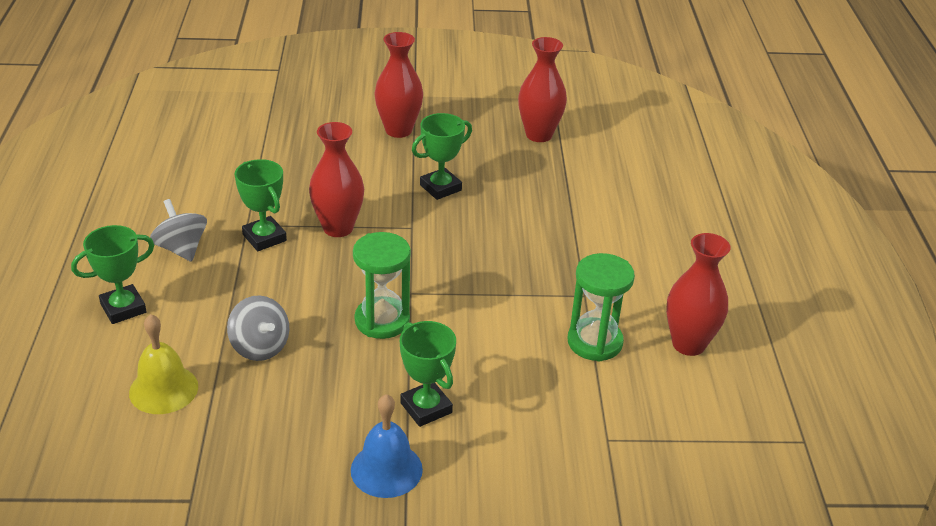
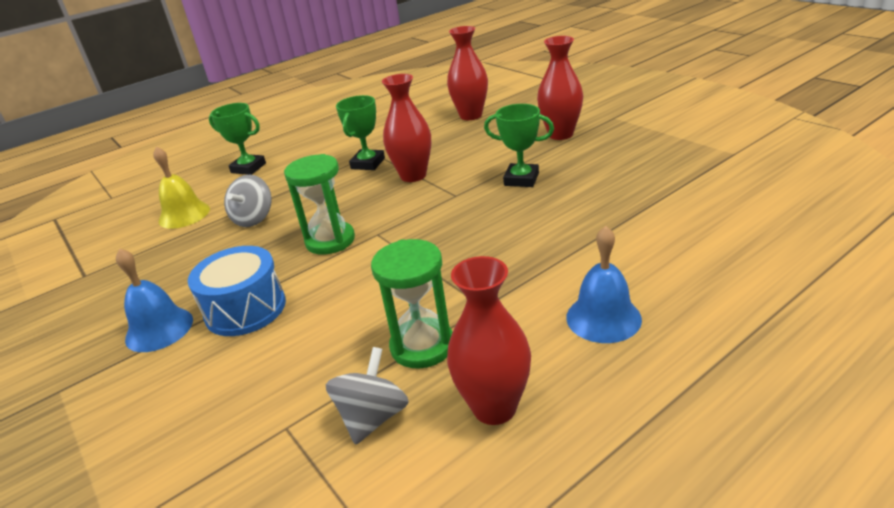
camera: 60 degrees right, 5 degrees down
(181, 249) = (323, 152): grey spinning top -> grey spinning top (373, 417)
(426, 408) = (245, 309): green trophy -> blue drum
(539, 135) = (669, 174): red vase -> red vase (471, 115)
(658, 260) = (603, 318): none -> blue bell

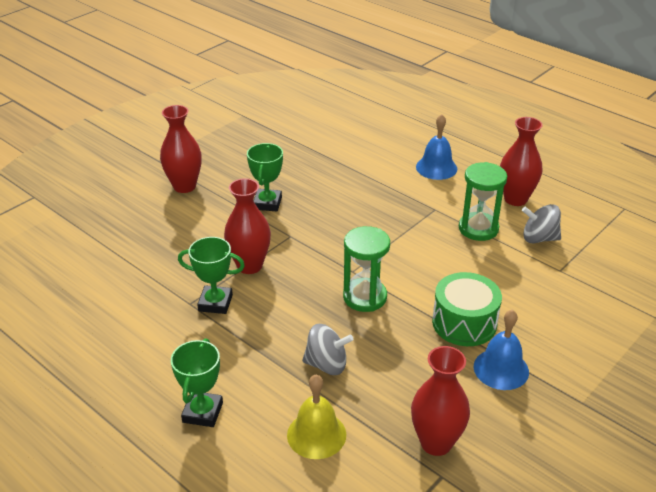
camera: 105 degrees left, 5 degrees up
(245, 309) = (464, 323): blue drum -> green drum
(471, 115) = (114, 243): red vase -> red vase (436, 443)

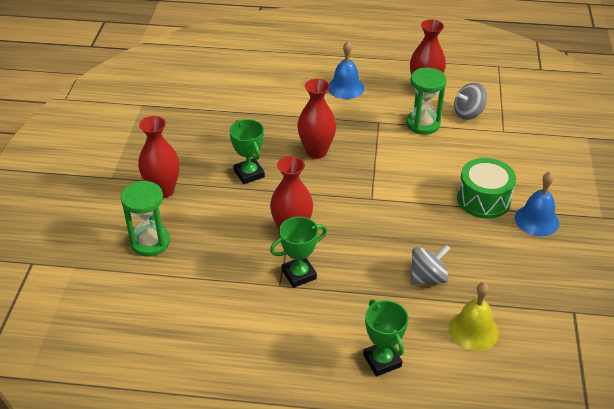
camera: 35 degrees left, 5 degrees up
(365, 297) = (401, 214): green hourglass -> green hourglass (150, 242)
(436, 443) = (549, 292): red vase -> red vase (316, 151)

